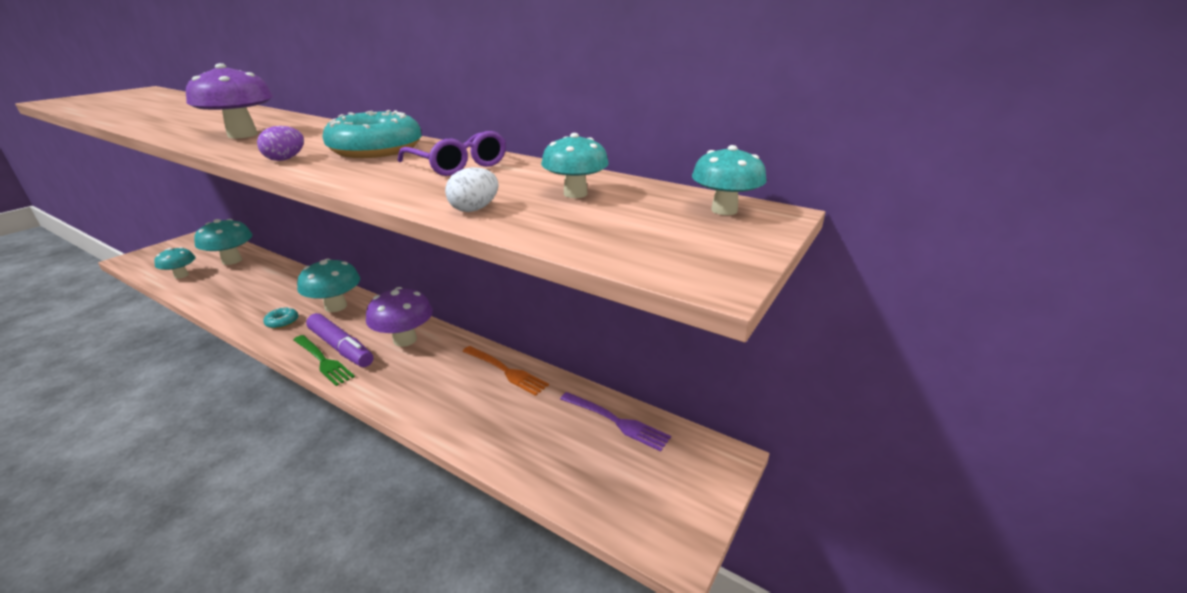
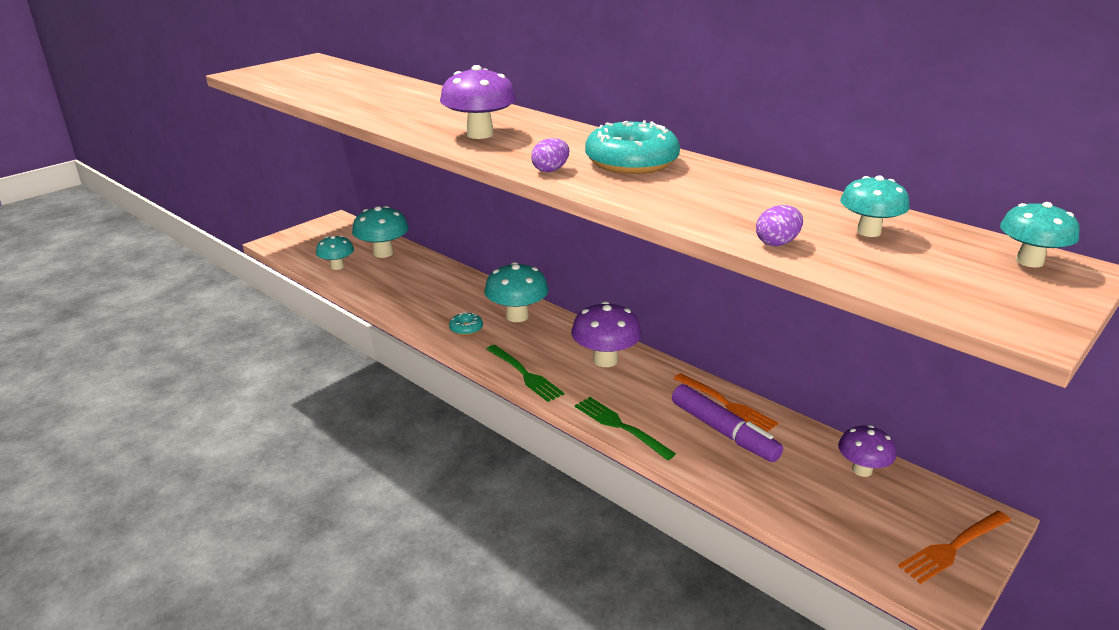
camera: 10 degrees right, 0 degrees up
(341, 347) = (539, 362): purple marker -> purple marker (723, 432)
(399, 403) = (620, 426): none -> green fork
(458, 165) = (729, 188): purple glasses -> none
(474, 209) = (777, 243): white egg -> purple egg
(617, 422) = (862, 470): purple fork -> purple mushroom
(690, 494) = (952, 548): none -> orange fork

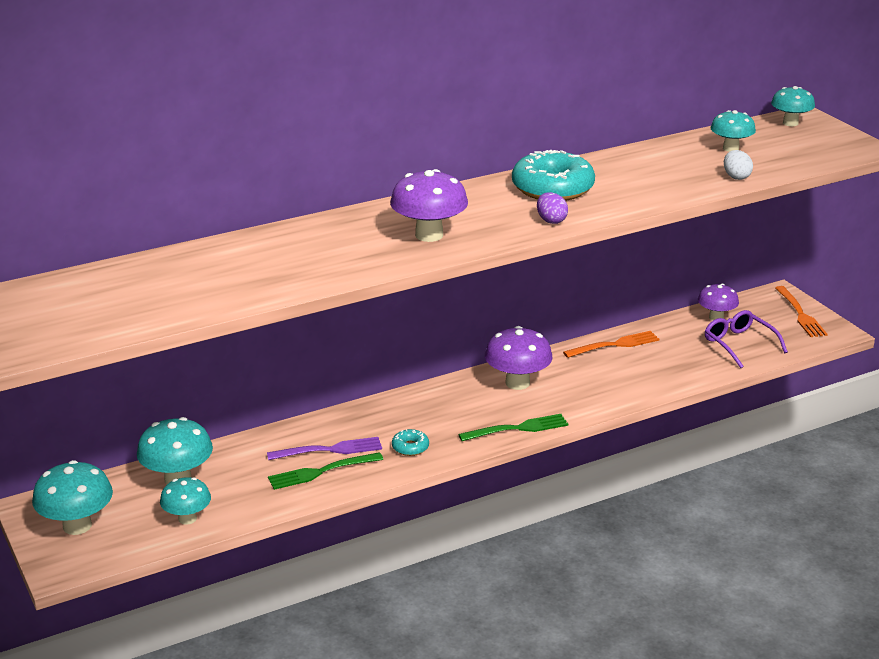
camera: 70 degrees left, 0 degrees up
(445, 296) = (330, 450): none -> purple fork
(517, 316) = (405, 413): turquoise mushroom -> turquoise mushroom (77, 526)
(620, 426) = (620, 398): green fork -> green fork (321, 472)
(723, 432) = (649, 356): purple marker -> none
(777, 243) = (736, 177): purple egg -> white egg
(813, 499) = (739, 344): none -> purple glasses

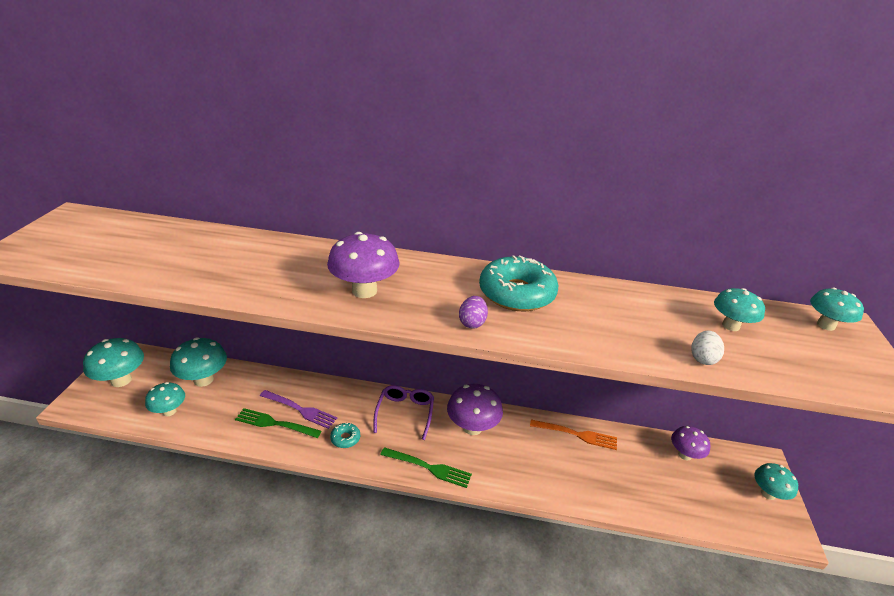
camera: 35 degrees right, 5 degrees up
(739, 344) = (682, 493): purple glasses -> purple glasses (405, 413)
(800, 314) = (768, 493): orange fork -> turquoise mushroom

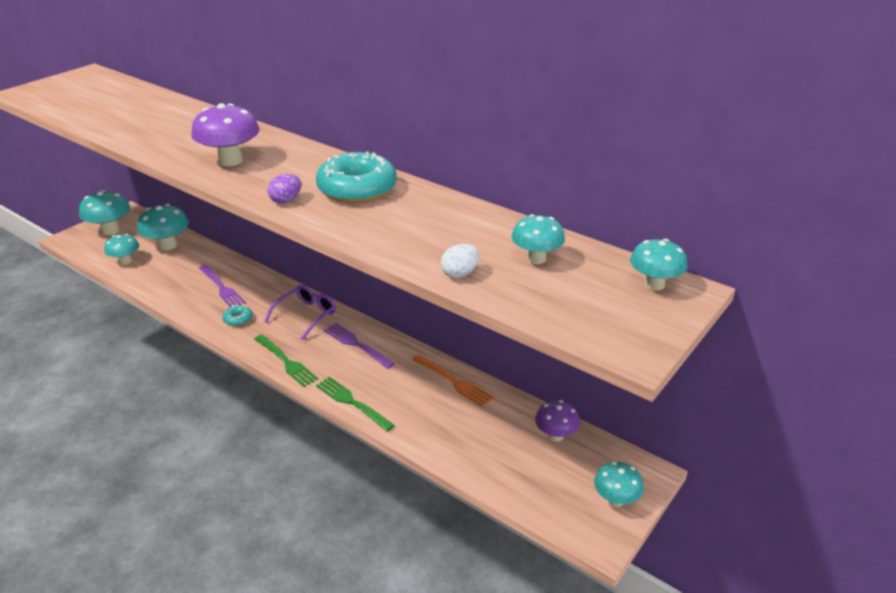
camera: 30 degrees right, 0 degrees up
(274, 423) = (193, 292): green fork -> green fork (352, 402)
(472, 427) = (356, 344): purple mushroom -> purple fork

